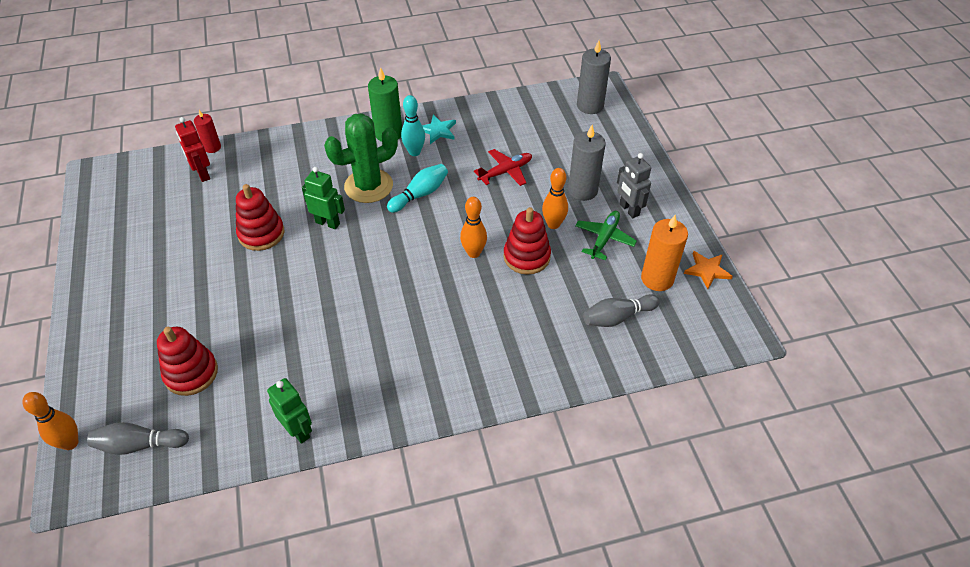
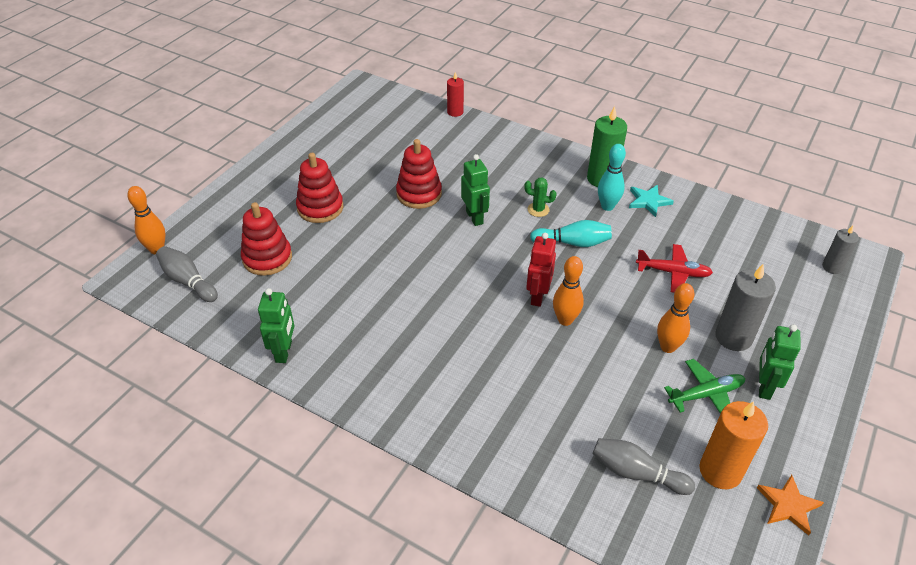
camera: 45 degrees right, 5 degrees down
(202, 174) = (427, 127): red robot -> red robot (537, 296)
(368, 186) = (538, 210): green cactus -> green cactus, size x0.43
(526, 256) = (609, 356): red stacking toy -> red stacking toy (320, 208)
(590, 106) = (832, 267): grey candle -> grey candle, size x0.59
(629, 210) = (764, 387): grey robot -> green robot

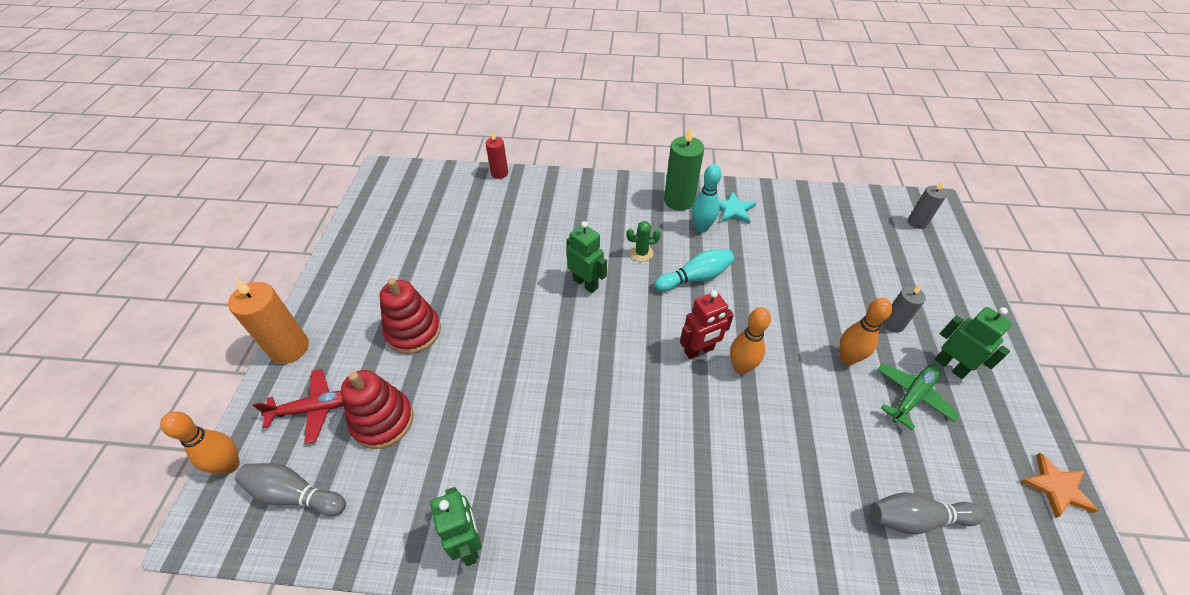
camera: 25 degrees left, 5 degrees up
(419, 194) = (514, 276): red stacking toy -> none
(537, 296) = (699, 350): red robot -> red robot turned 105 degrees counterclockwise
(672, 272) = (800, 276): red plane -> red plane (314, 409)
(720, 471) = (980, 477): orange candle -> orange candle (289, 348)
(733, 337) = (892, 324): grey candle -> grey candle, size x0.59
(764, 387) = (950, 366): green robot -> green robot turned 150 degrees clockwise

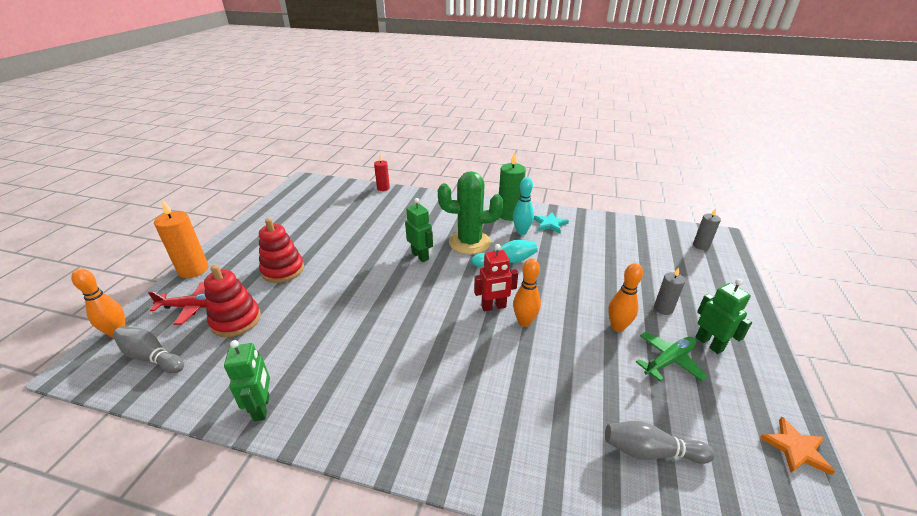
camera: 10 degrees right, 15 degrees down
(641, 253) = (469, 242): green cactus -> green cactus, size x2.35

